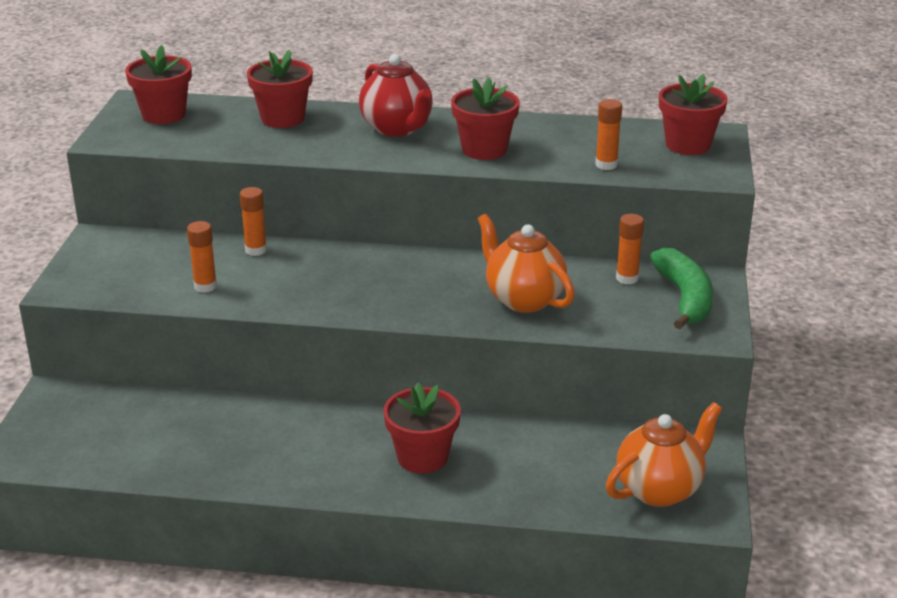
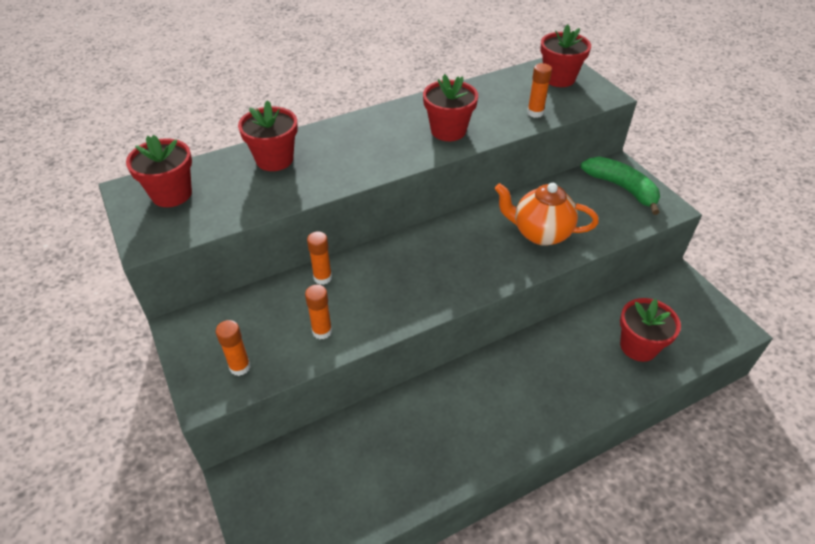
camera: 35 degrees left, 15 degrees up
(397, 128) = (369, 135): red teapot -> none
(422, 457) = (549, 379): red flower pot -> red flower pot (638, 346)
(627, 278) = (576, 188): orange glue stick -> orange glue stick (240, 367)
(660, 489) = (692, 324): orange teapot -> none

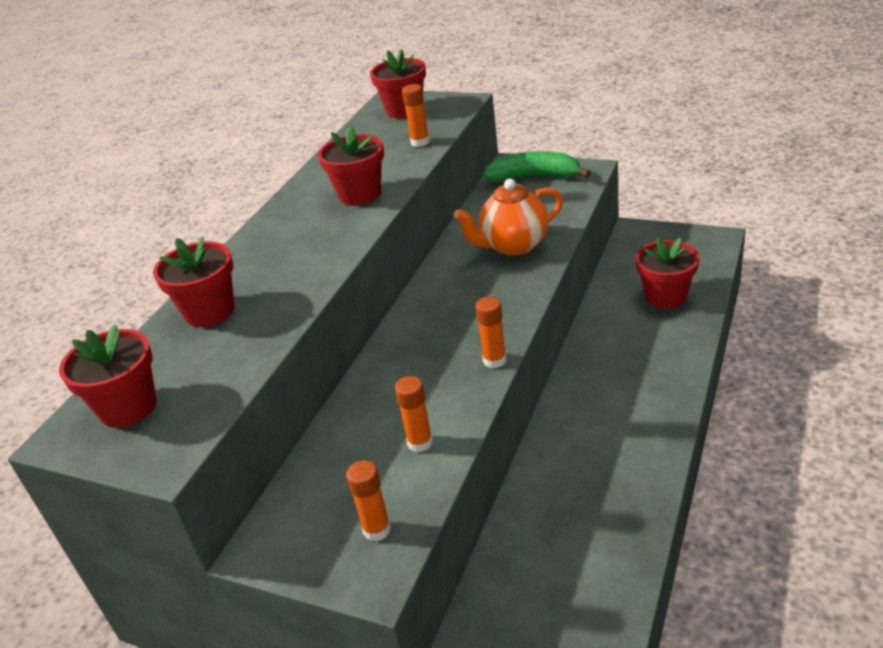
camera: 35 degrees left, 10 degrees down
(322, 278) = (358, 403): orange glue stick -> orange glue stick (494, 360)

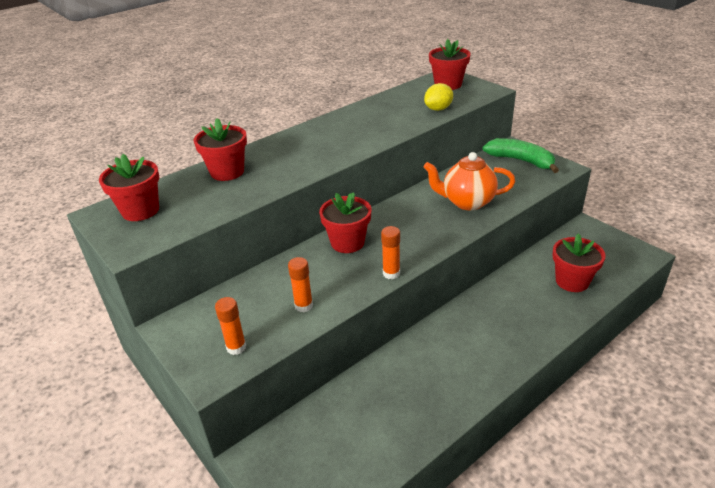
camera: 25 degrees right, 0 degrees up
(360, 194) = (371, 131): red flower pot -> red flower pot (347, 242)
(420, 142) = (438, 109): orange glue stick -> yellow lemon

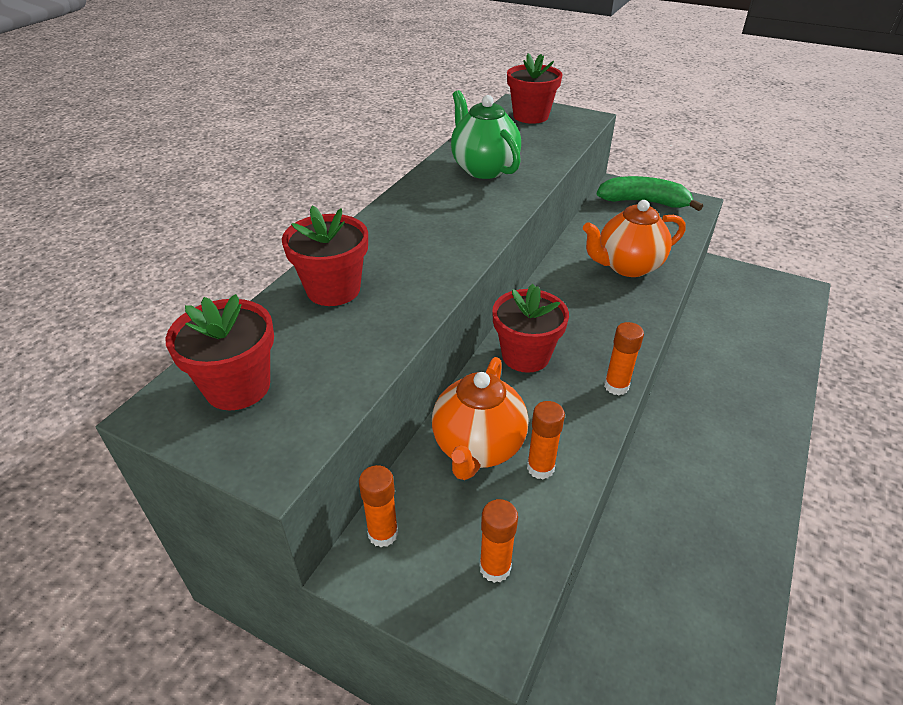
camera: 25 degrees left, 5 degrees up
(191, 314) = (383, 533): none -> orange glue stick
(276, 286) = (478, 448): none -> orange teapot
(380, 116) = (483, 169): none -> green teapot
(438, 109) = (549, 149): yellow lemon -> none
(572, 281) = (759, 338): red flower pot -> none

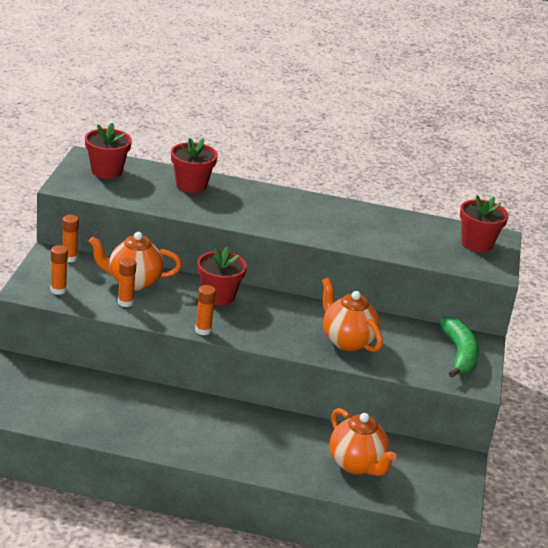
camera: 70 degrees right, 10 degrees down
(483, 169) = (365, 225): green teapot -> none
(750, 337) = (357, 464): none -> orange teapot

